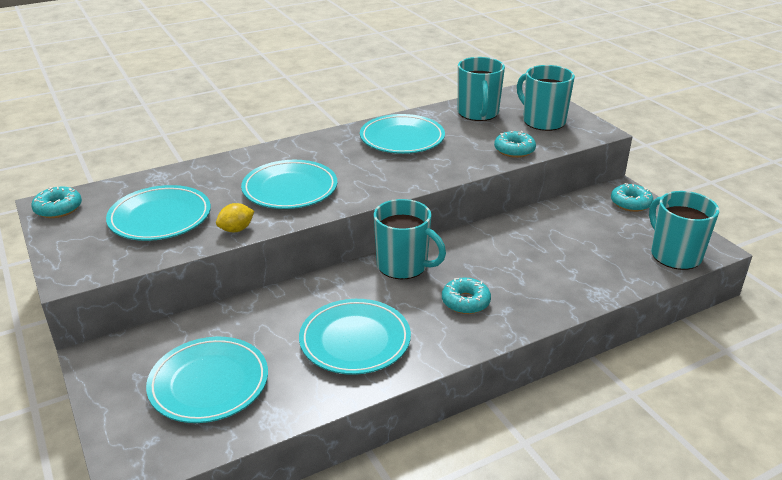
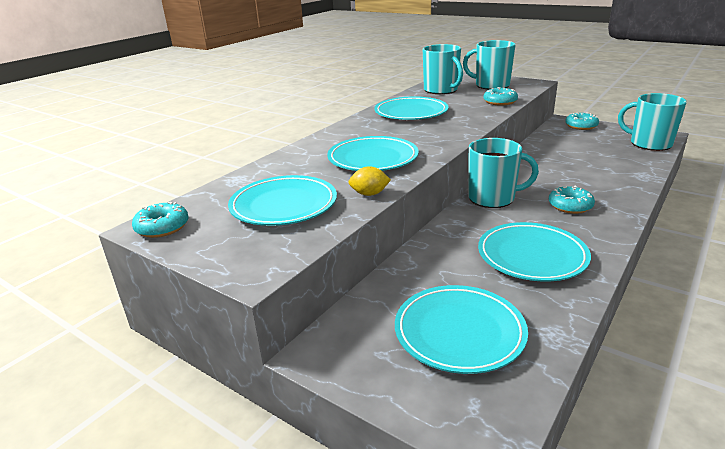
camera: 25 degrees left, 5 degrees down
(236, 229) = (369, 194): yellow lemon -> yellow lemon turned 60 degrees clockwise

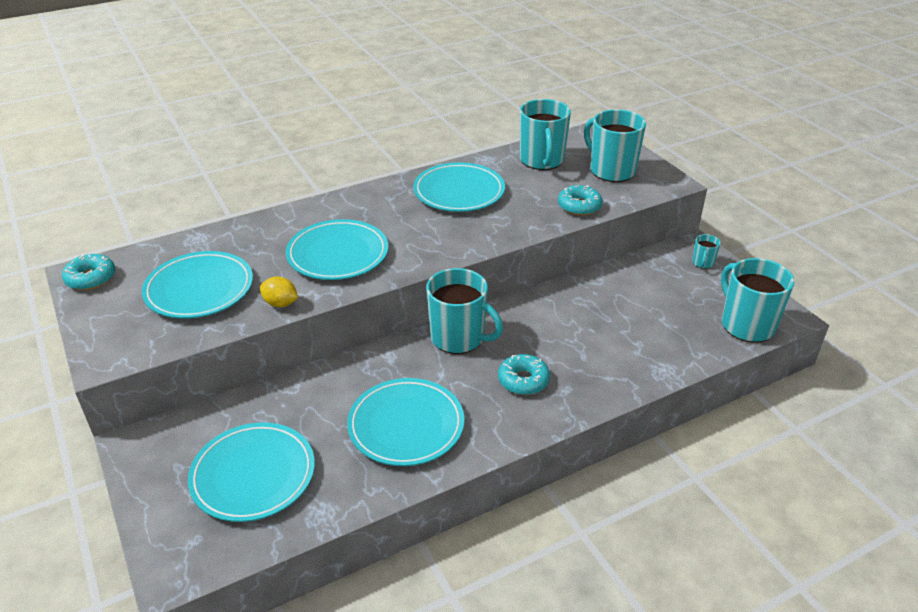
camera: 25 degrees right, 10 degrees up
(581, 126) = (703, 263): turquoise donut -> turquoise mug

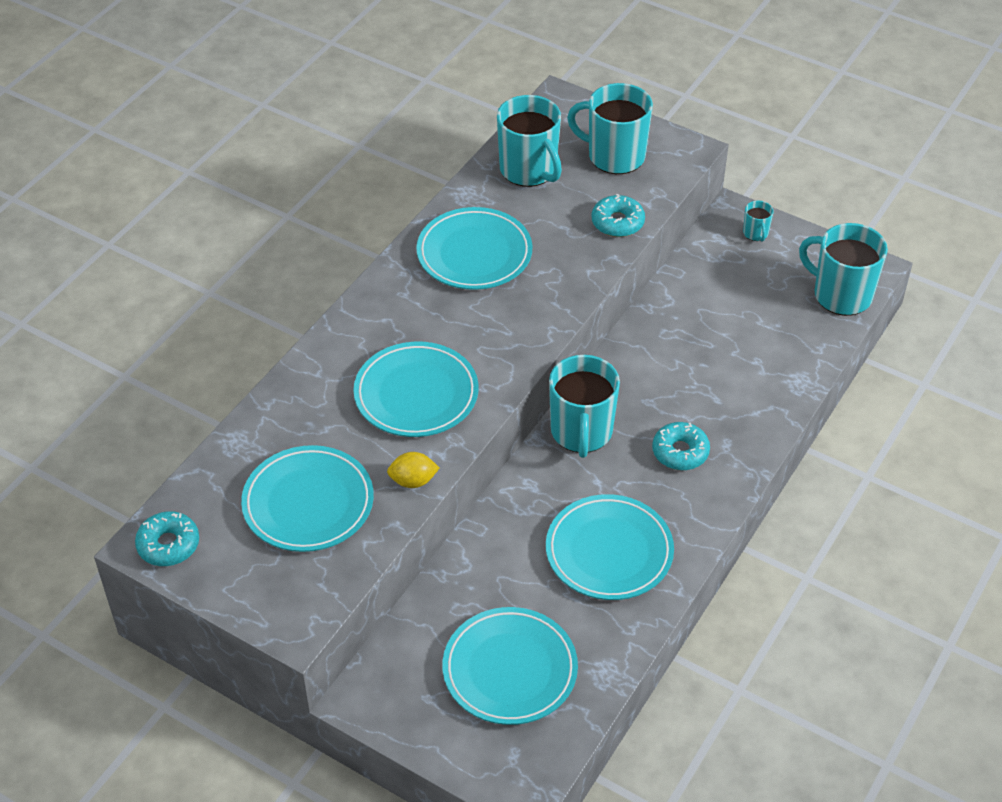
camera: 30 degrees left, 10 degrees up
(458, 337) = (581, 432): turquoise mug -> turquoise mug turned 90 degrees clockwise

